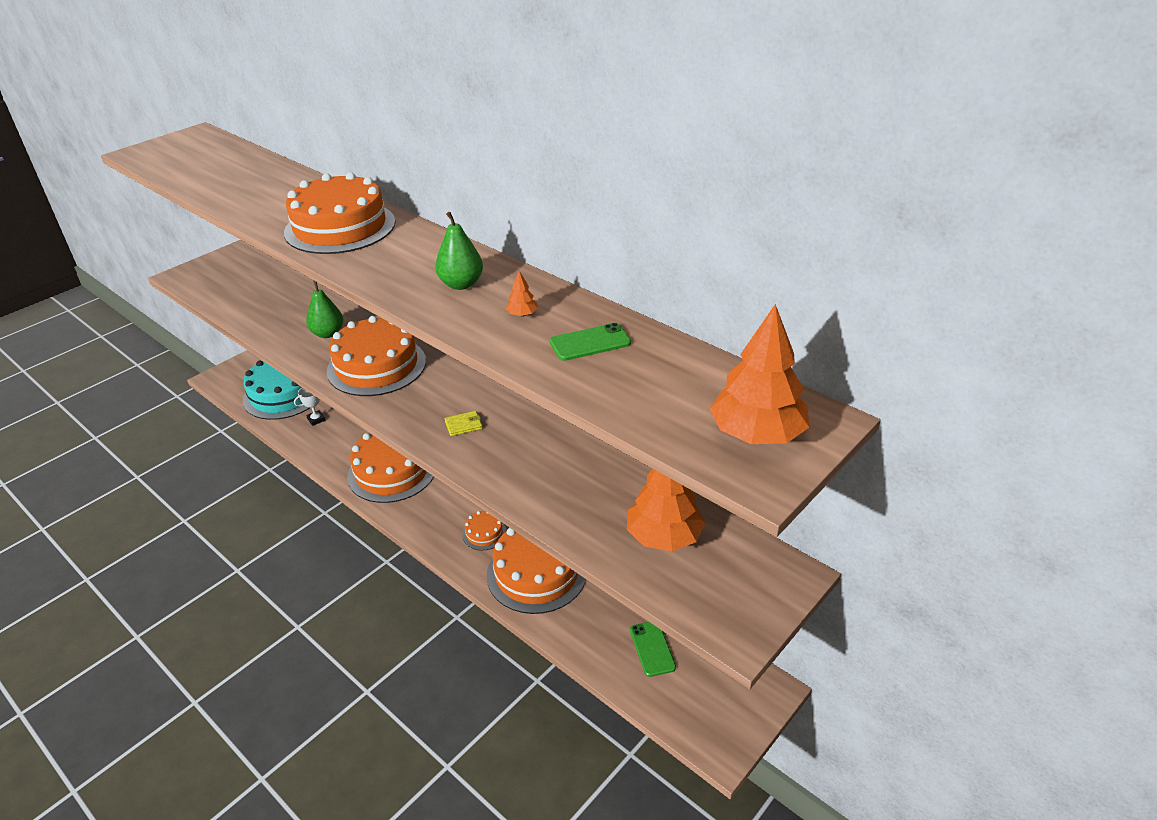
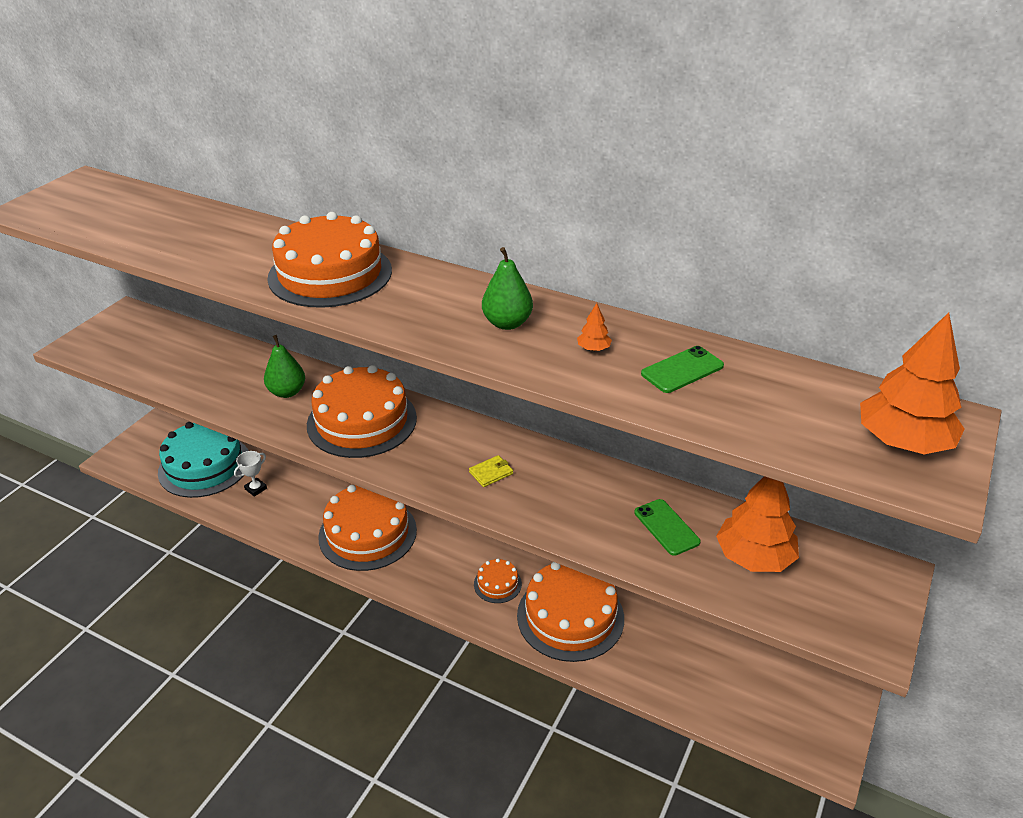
camera: 15 degrees left, 0 degrees up
(652, 648) = (719, 672): green phone -> green phone (666, 527)

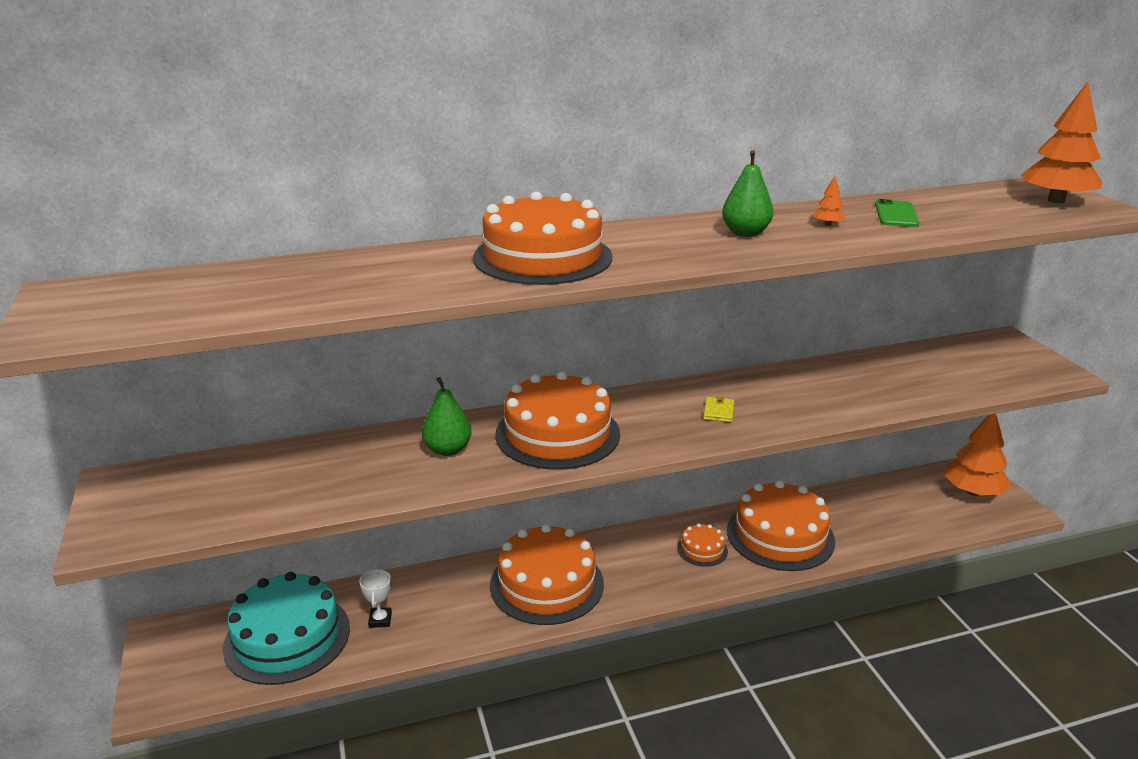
camera: 45 degrees left, 10 degrees down
(666, 527) = (874, 380): green phone -> none
(754, 557) = (942, 368): orange tree -> orange tree (973, 492)

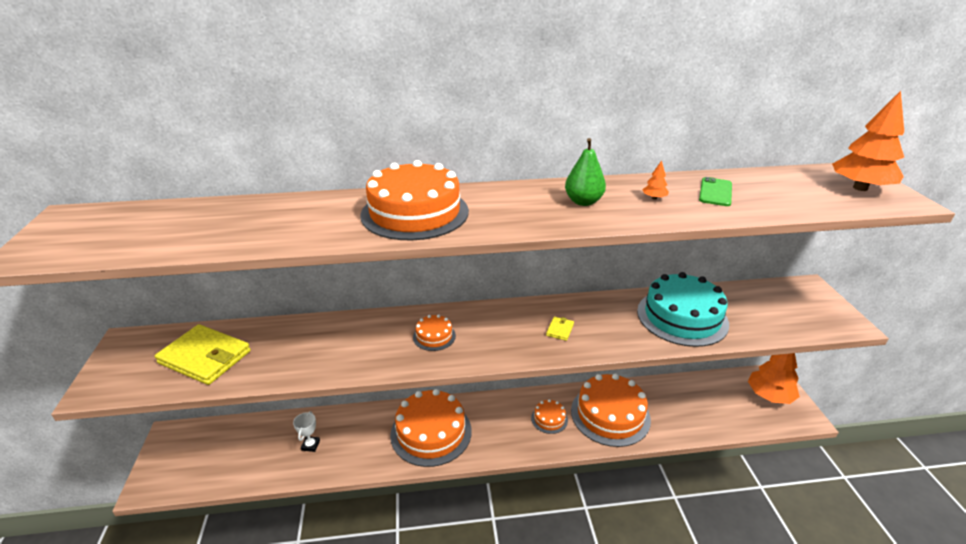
camera: 10 degrees right, 5 degrees up
(247, 488) = (205, 357): none -> yellow wallet
(287, 637) = (246, 450): turquoise cake -> turquoise cake (682, 317)
(448, 450) = (352, 341): green pear -> none
(557, 434) = (434, 336): orange cake -> orange cake, size x0.46

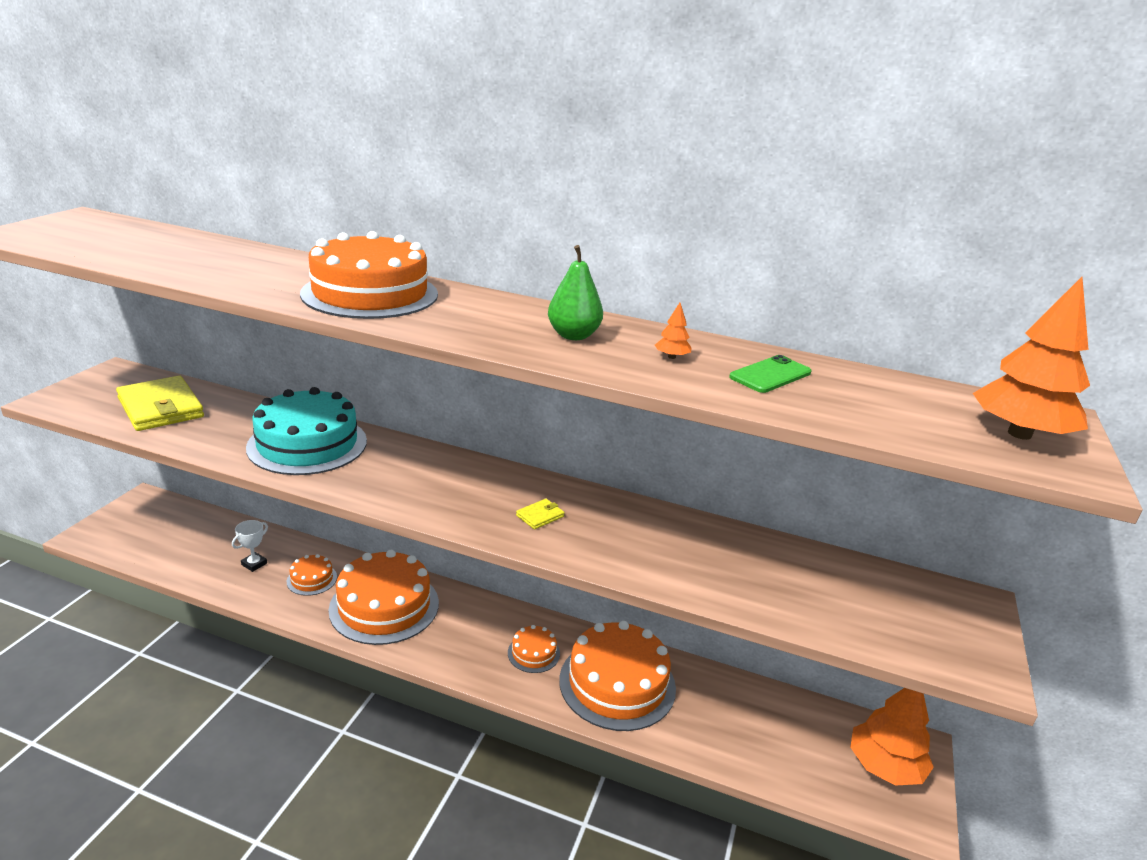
camera: 25 degrees right, 5 degrees down
(434, 336) = (390, 469): orange cake -> orange cake (312, 579)
(682, 317) = (721, 563): turquoise cake -> turquoise cake (307, 444)

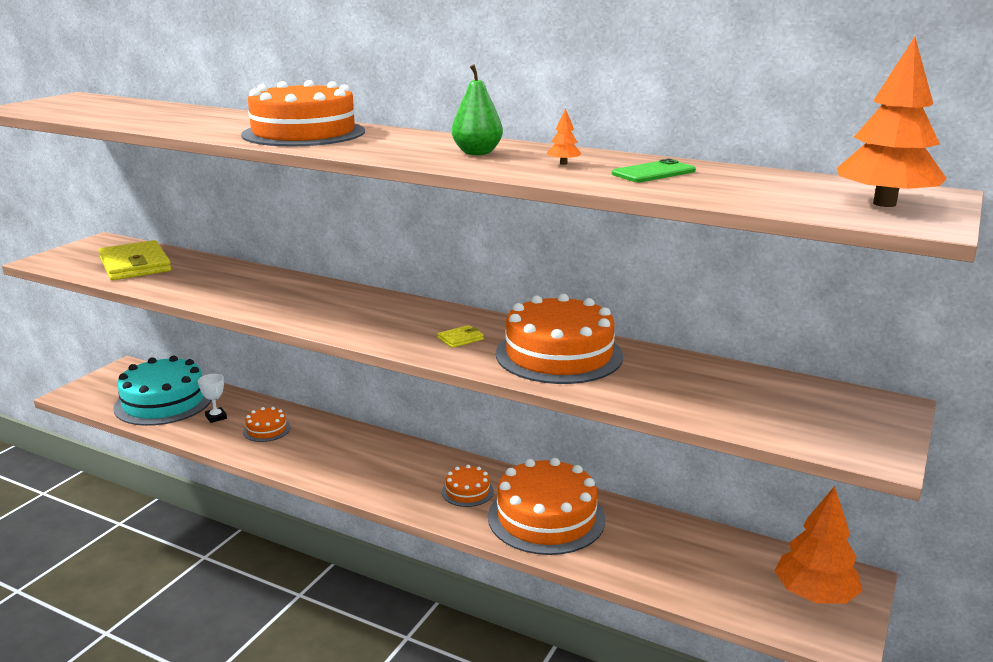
camera: 10 degrees right, 5 degrees down
(254, 564) = (216, 417): white trophy -> white trophy turned 75 degrees counterclockwise
(307, 444) = (258, 289): turquoise cake -> turquoise cake (164, 402)
(384, 606) = (330, 451): orange cake -> orange cake (559, 354)

